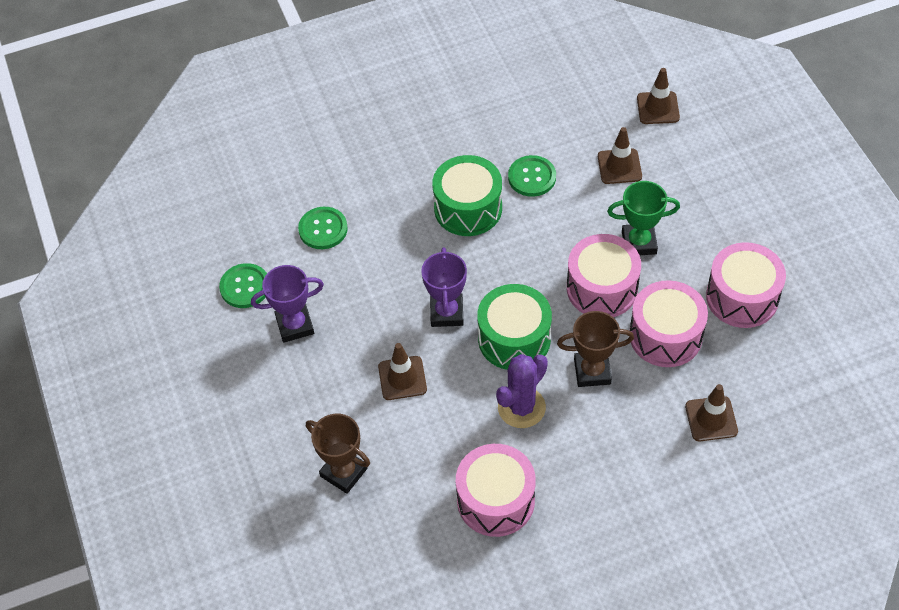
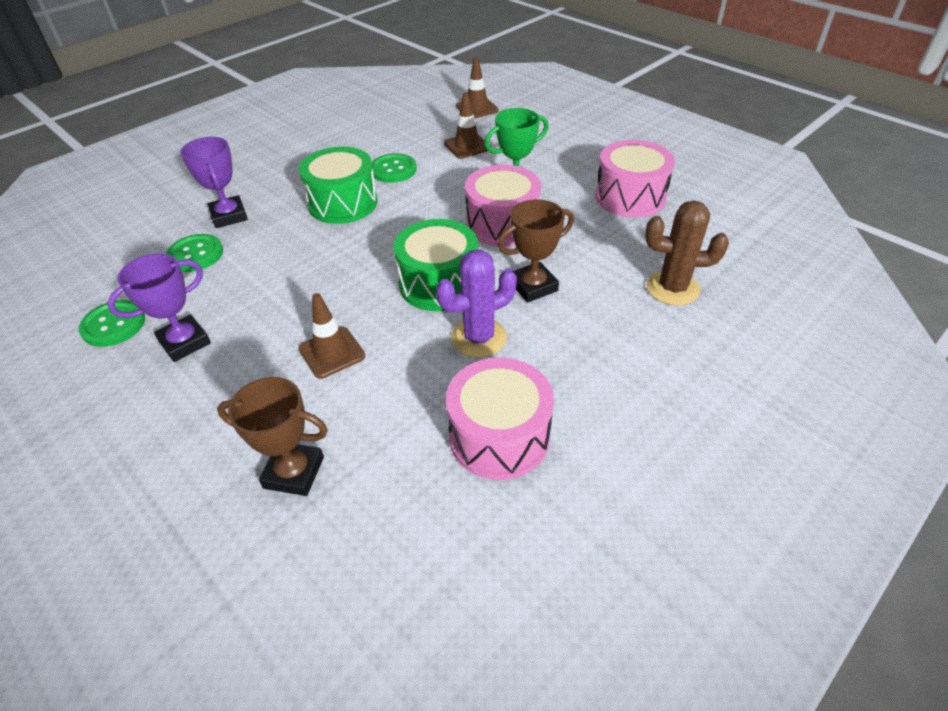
camera: 25 degrees left, 10 degrees down
(447, 313) = (357, 283): purple trophy -> purple trophy (229, 216)
(521, 407) = (479, 338): purple cactus -> purple cactus turned 45 degrees clockwise
(665, 335) = (584, 240): pink drum -> none
(711, 419) = (672, 288): brown traffic cone -> brown cactus

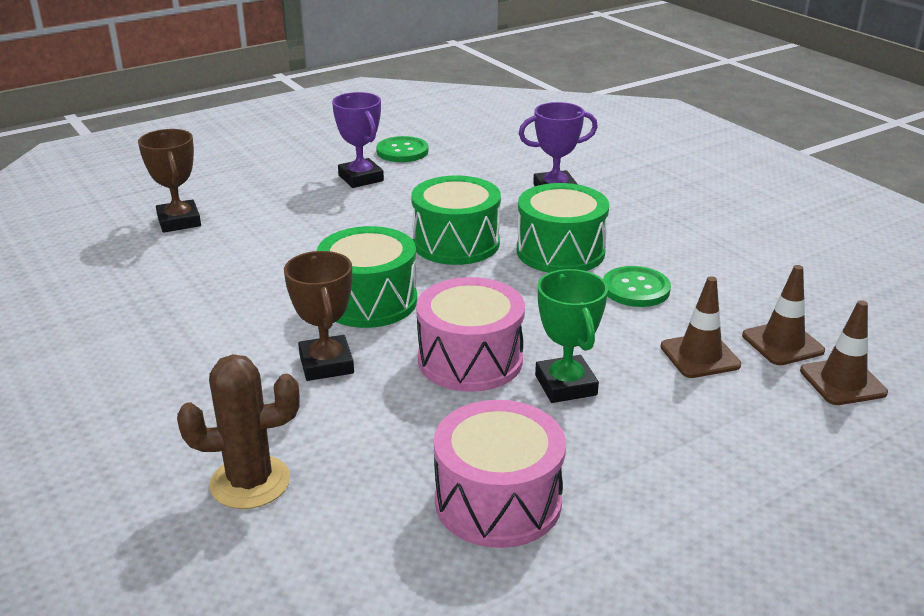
camera: 100 degrees right, 15 degrees down
(195, 254) = (490, 177): green button -> none
(294, 472) = (179, 221): brown trophy -> brown trophy turned 45 degrees counterclockwise
(332, 352) = (301, 239): brown traffic cone -> brown traffic cone (782, 343)
(333, 255) = (456, 243): none -> green drum
(479, 338) = (265, 316): purple cactus -> none
(499, 436) = (130, 312): pink drum -> none
(672, 288) = (250, 482): brown cactus -> brown cactus turned 60 degrees clockwise

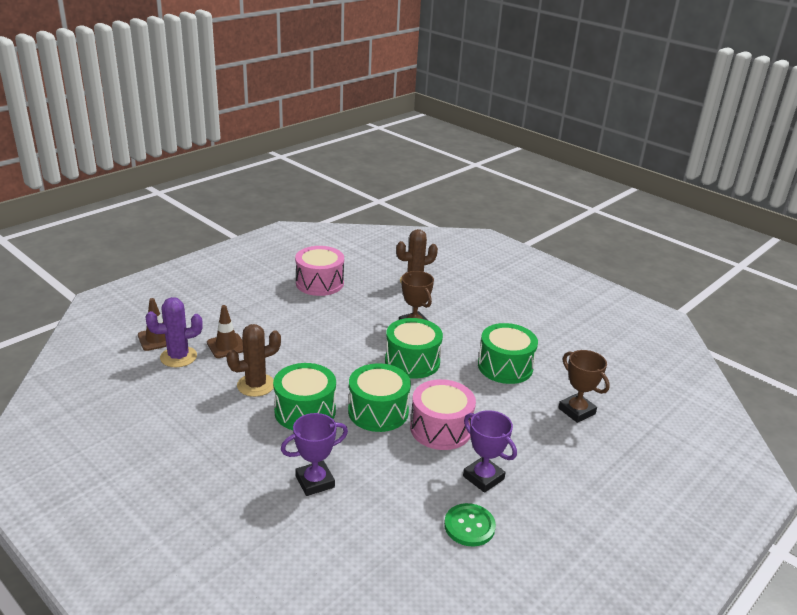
camera: 165 degrees right, 0 degrees up
(220, 281) = (505, 366): none -> green drum
(470, 360) = (345, 334): pink drum -> pink drum (441, 428)
(565, 385) = (296, 326): green trophy -> none
(636, 289) = (256, 385): green button -> brown cactus
(782, 343) = (178, 357): brown traffic cone -> purple cactus

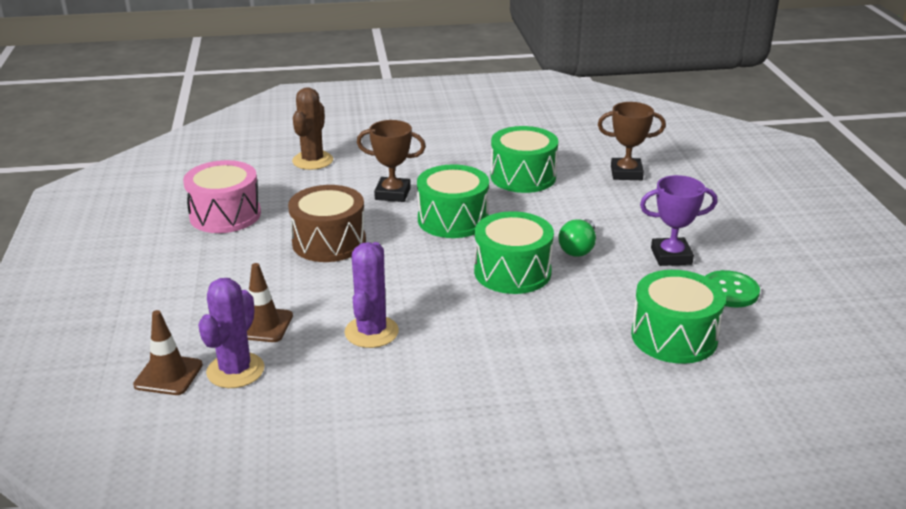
camera: 50 degrees left, 0 degrees up
(256, 385) = (371, 332): brown cactus -> purple cactus
(305, 411) = (460, 316): green drum -> green drum (674, 337)
(315, 481) = (586, 354): purple trophy -> none
(332, 329) = (329, 242): none -> brown drum
(441, 428) = (578, 248): pink drum -> green light bulb

